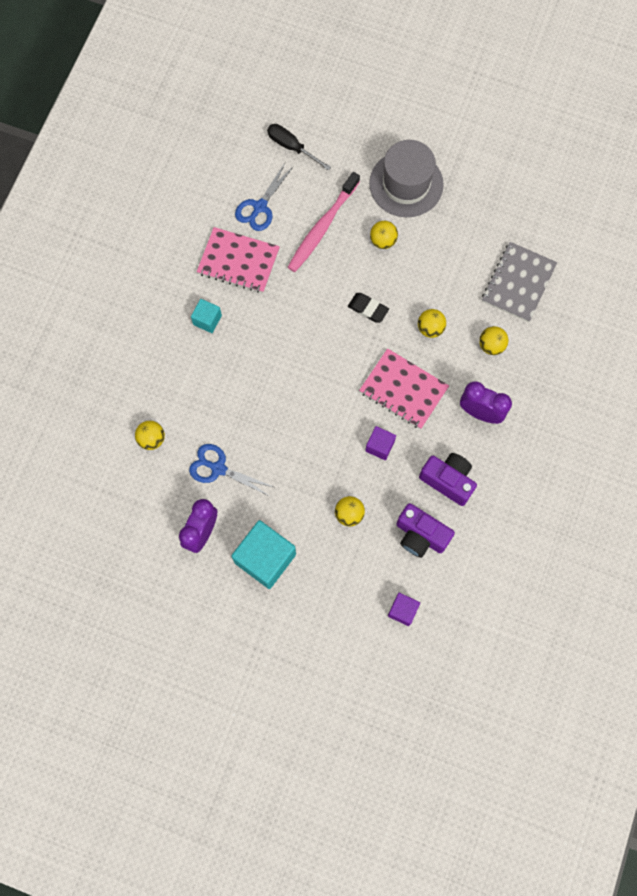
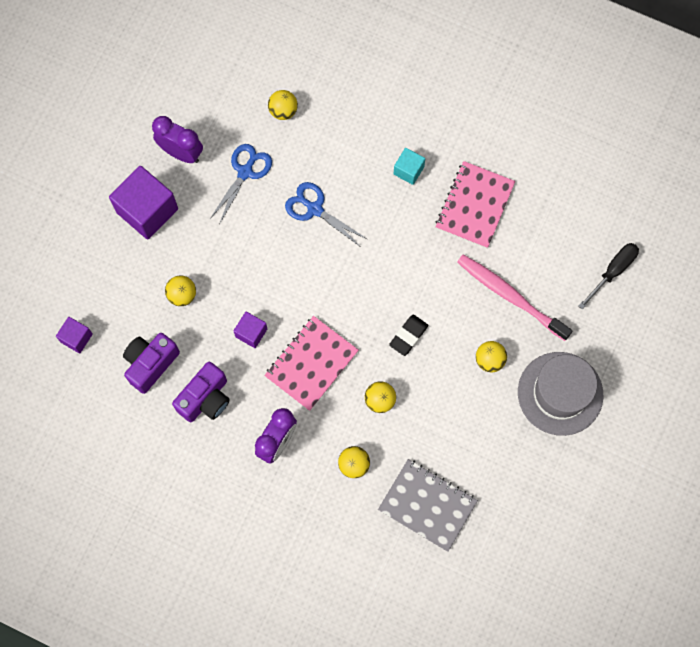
camera: 95 degrees right, 0 degrees up
(260, 207) = (539, 232): blue scissors -> blue scissors (314, 209)
(265, 558) = (147, 210): turquoise cube -> purple cube

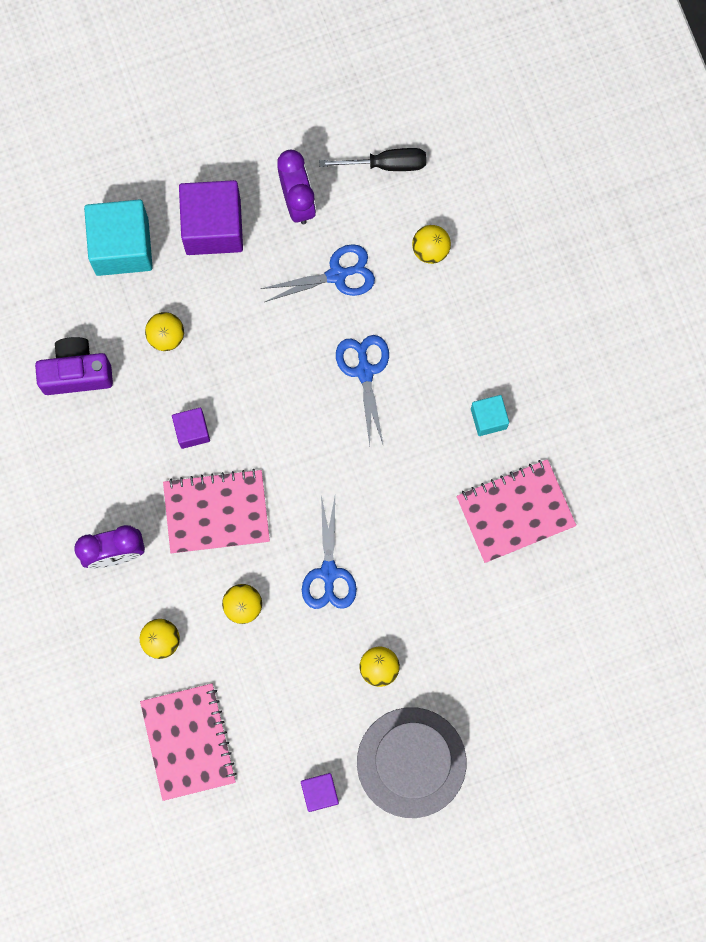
camera: 45 degrees right, 5 degrees up
(76, 338) = (36, 285): purple cube -> purple cube (320, 792)
(105, 270) = (122, 246): none -> turquoise cube
(205, 399) = (92, 452): purple camera -> none
(408, 336) = (329, 573): black eraser -> blue scissors
(427, 505) = (188, 742): grey notebook -> pink notebook
(510, 296) = (459, 628): pink toothbrush -> none
(613, 271) = (580, 700): black screwdriver -> black screwdriver (386, 164)

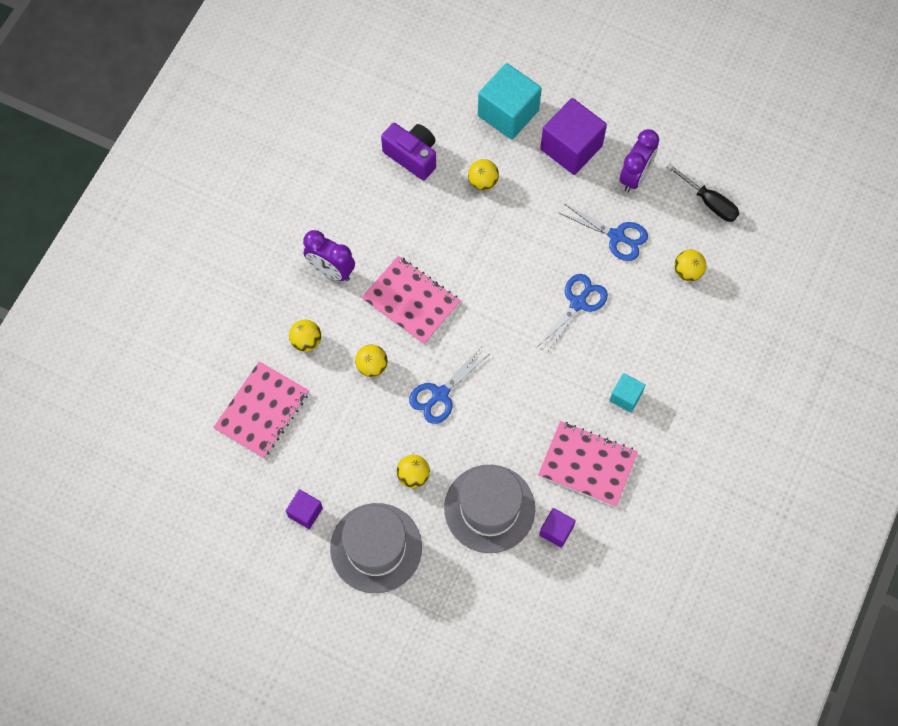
camera: 45 degrees right, 10 degrees down
(192, 431) = (444, 245): purple cube -> purple cube (556, 531)
(472, 632) = (489, 508): none -> grey hat

